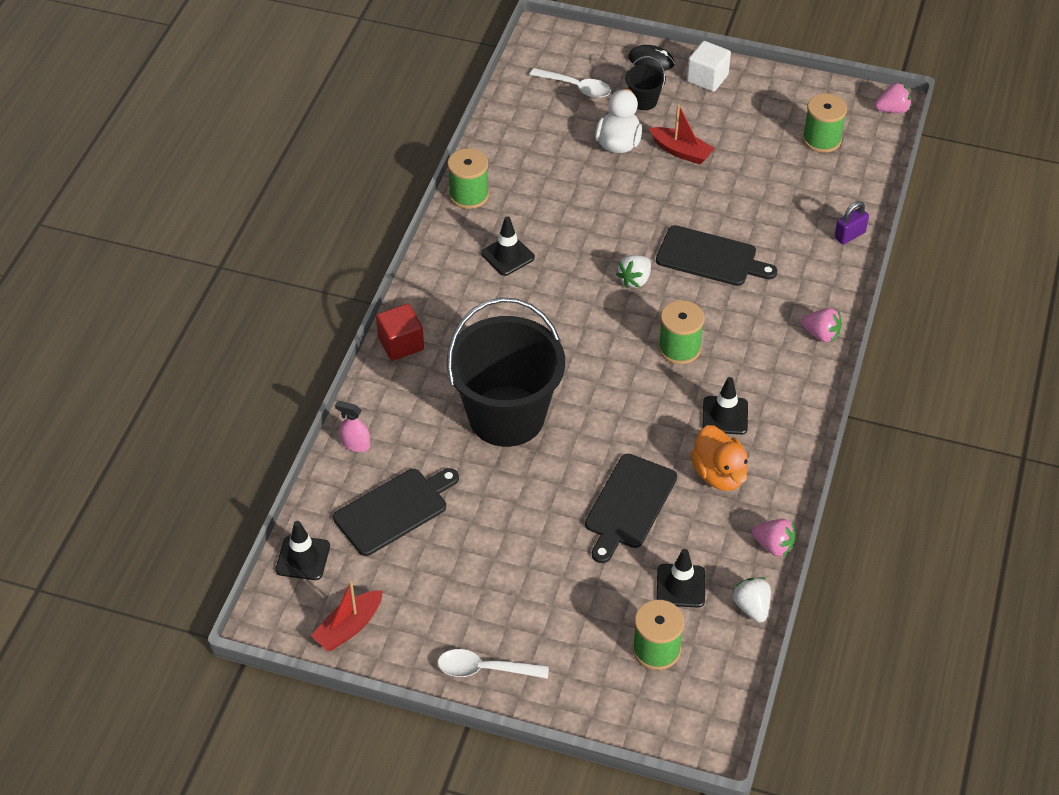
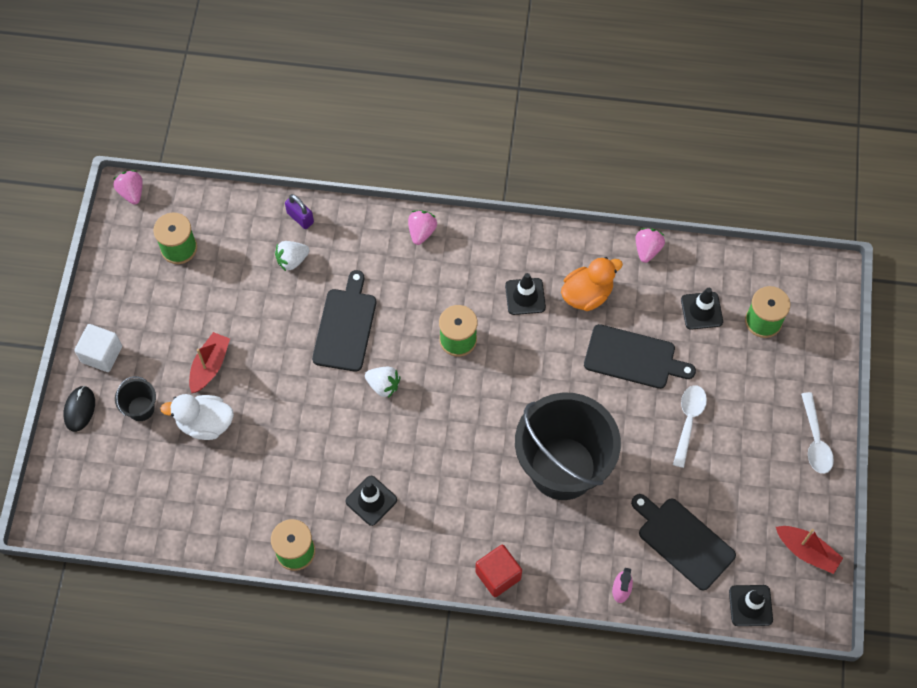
camera: 100 degrees left, 15 degrees up
(576, 87) = (127, 475): white spoon -> white spoon (688, 421)
(752, 607) = (708, 260): white strawberry -> white strawberry (292, 260)

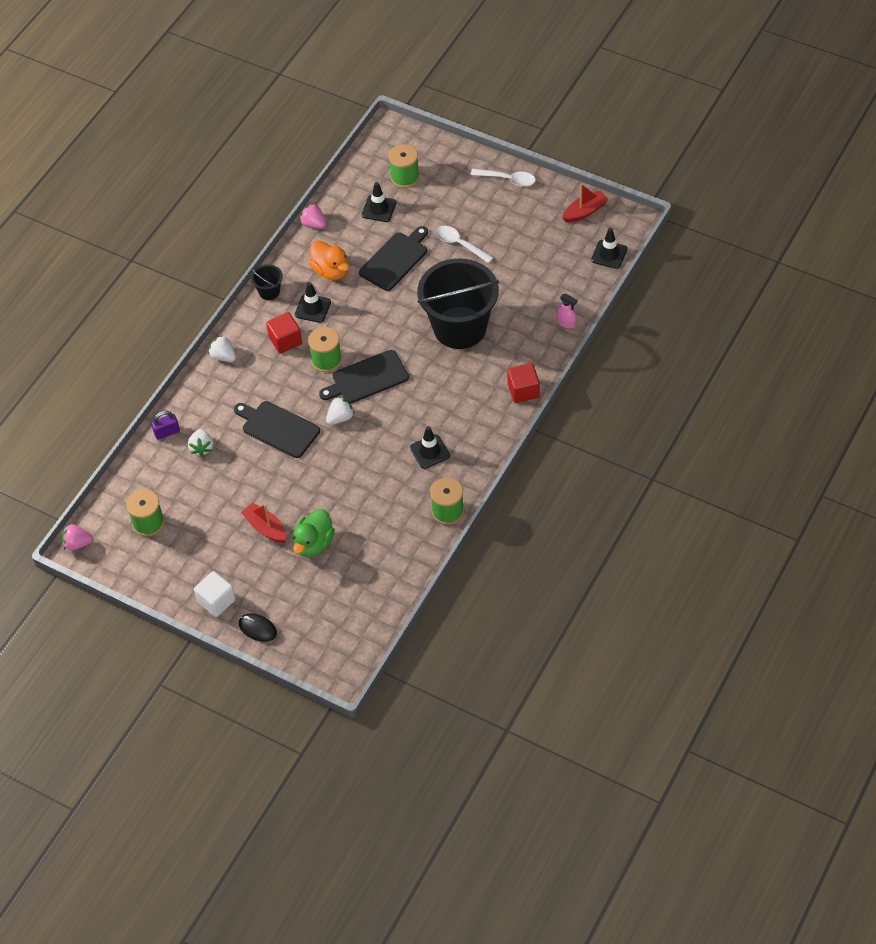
camera: 65 degrees left, 10 degrees down
(141, 408) = (278, 585): black bucket -> black bucket (269, 292)
(205, 424) = (314, 543): white duck -> green duck
(421, 232) = (223, 356): pink strawberry -> white strawberry
(468, 286) = (285, 341): none -> red cube
(587, 294) = (331, 271): orange duck -> orange duck turned 150 degrees clockwise
(683, 541) = (546, 276): black cutting board -> black cutting board (367, 378)

